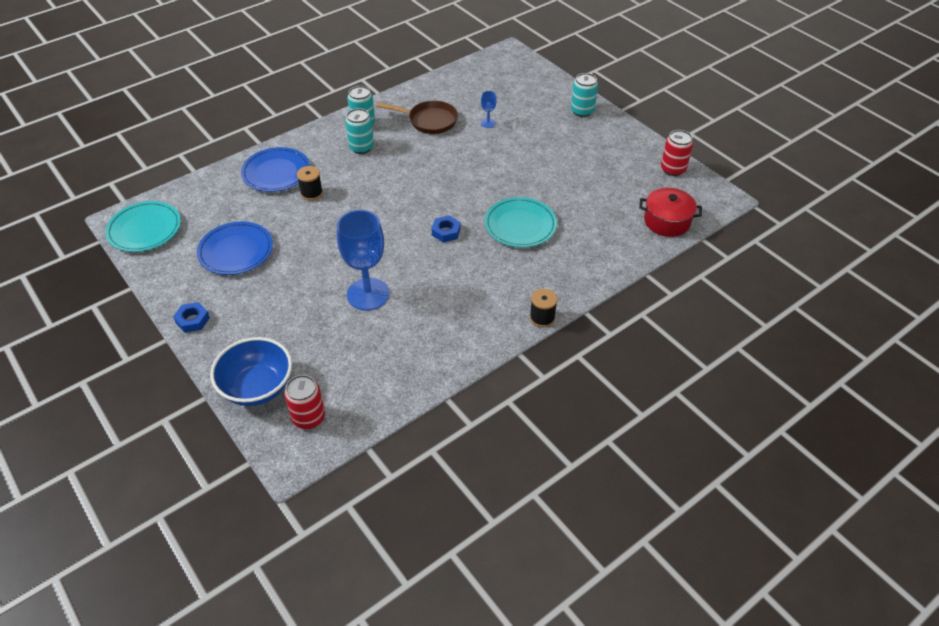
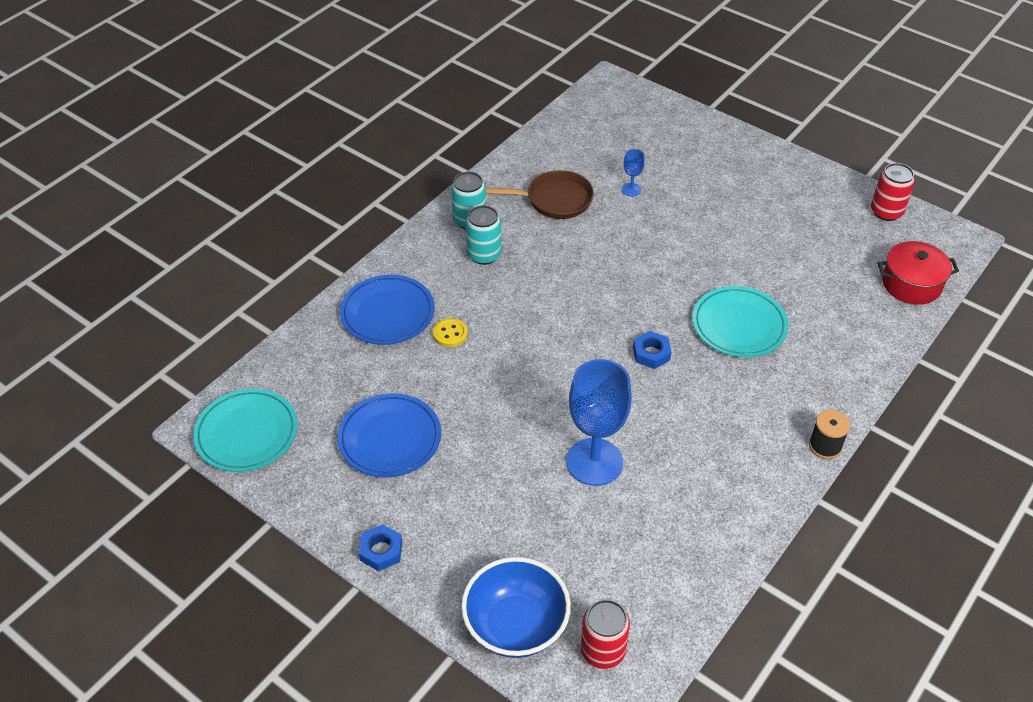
camera: 15 degrees left, 0 degrees up
(311, 193) = (450, 334): black spool -> yellow button
(582, 111) = (740, 151): turquoise can -> none

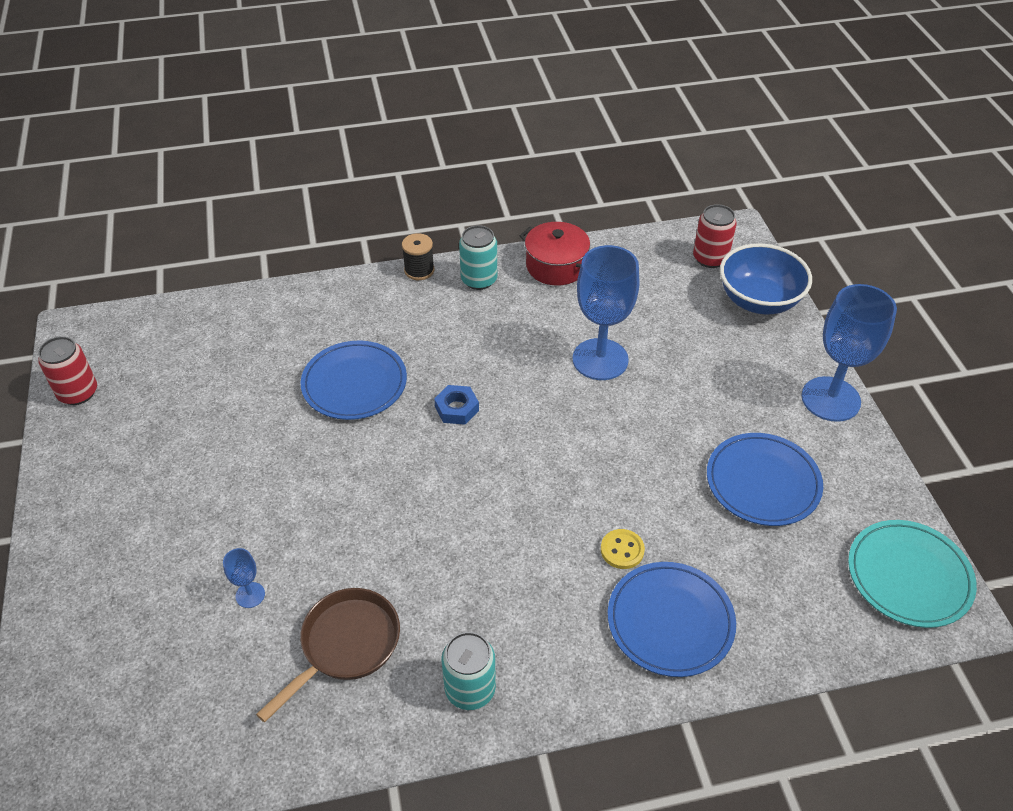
camera: 140 degrees left, 0 degrees up
(381, 551) = (830, 399): blue nut -> blue goblet
(484, 255) = (500, 624): turquoise can -> turquoise can (479, 280)
(554, 200) = (345, 645): brown pan -> brown pan turned 90 degrees clockwise
(739, 325) = (354, 384): turquoise plate -> blue plate
(911, 284) = (175, 325): red pot -> red pot (556, 266)

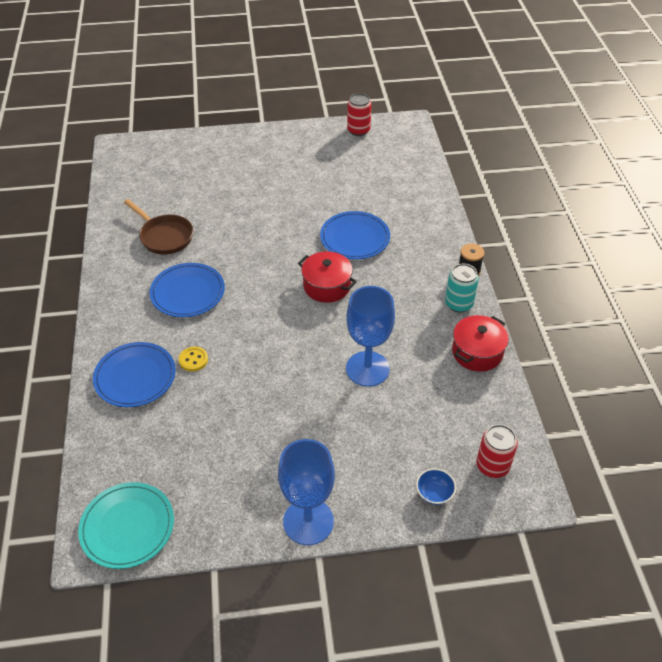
camera: 95 degrees right, 0 degrees up
(250, 595) = (205, 201): blue goblet -> none
(456, 408) = (327, 286): blue nut -> red pot
(470, 689) = (122, 283): turquoise can -> none
(758, 300) = (434, 493): blue bowl -> blue bowl, size x0.48
(762, 482) = (231, 451): blue plate -> blue plate (188, 293)

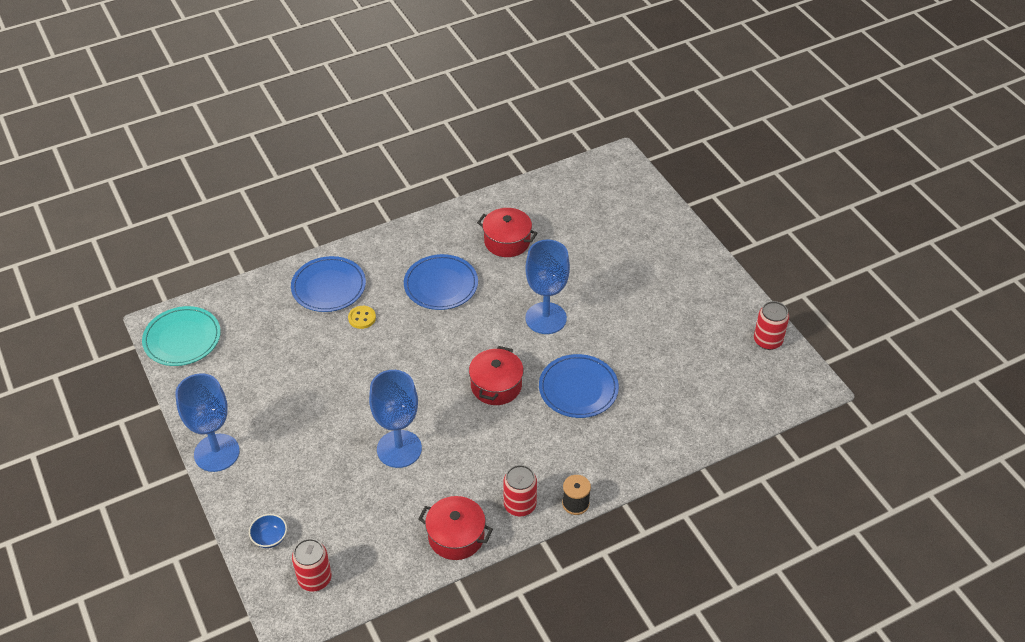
camera: 70 degrees right, 0 degrees up
(164, 236) = (507, 241): brown pan -> red pot
(269, 236) = (546, 318): none -> blue goblet
(459, 304) = (520, 505): turquoise can -> red can

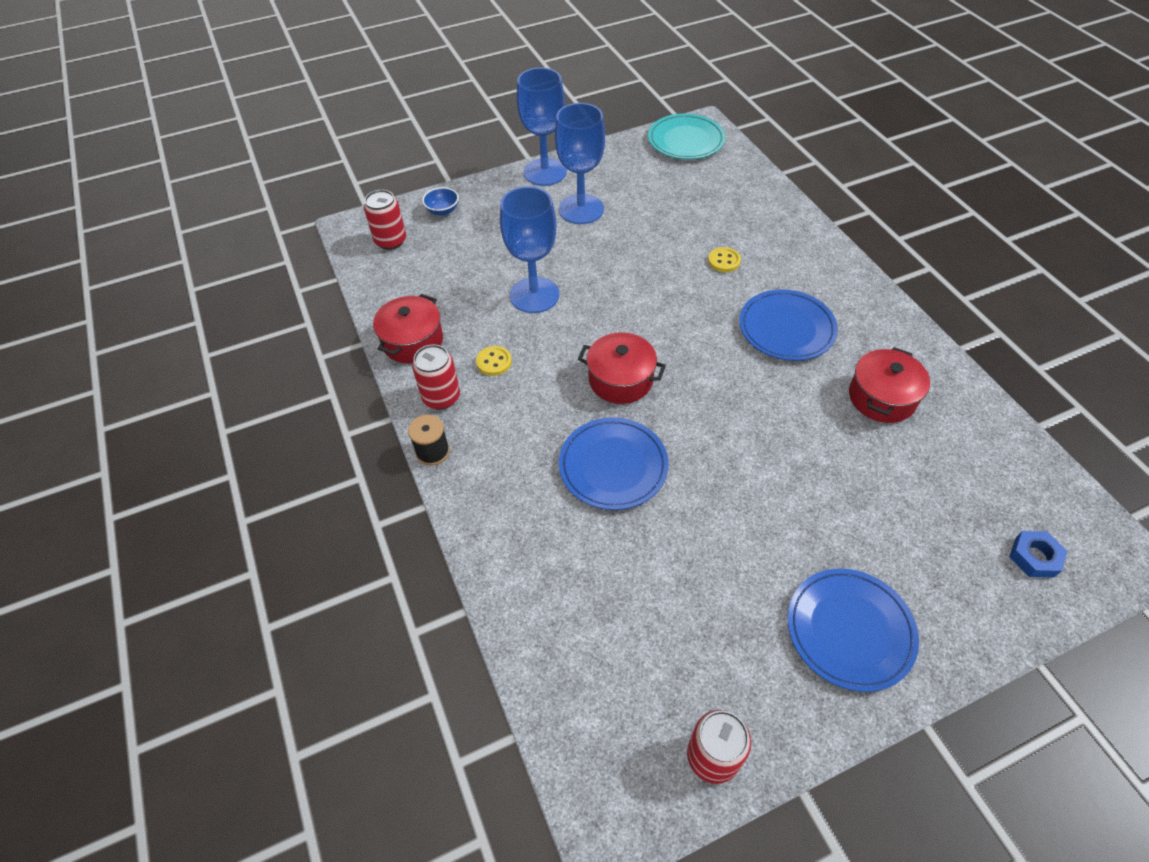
camera: 95 degrees right, 5 degrees up
(329, 287) = (769, 233): blue plate -> blue plate (849, 630)
(479, 472) = (494, 362): none -> yellow button
(546, 318) = (738, 436): blue goblet -> blue goblet (581, 209)
(623, 193) = (1034, 557): none -> blue nut

